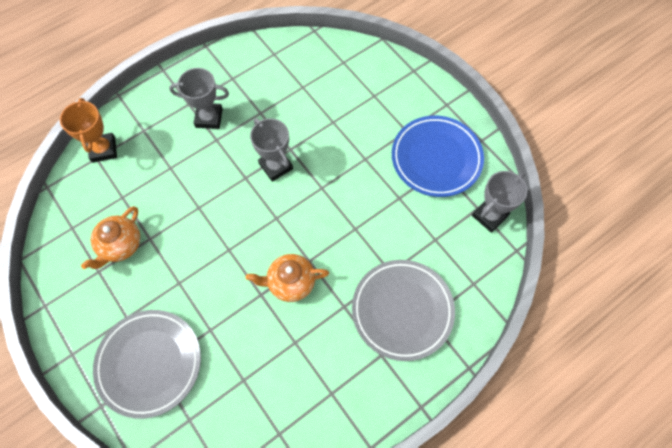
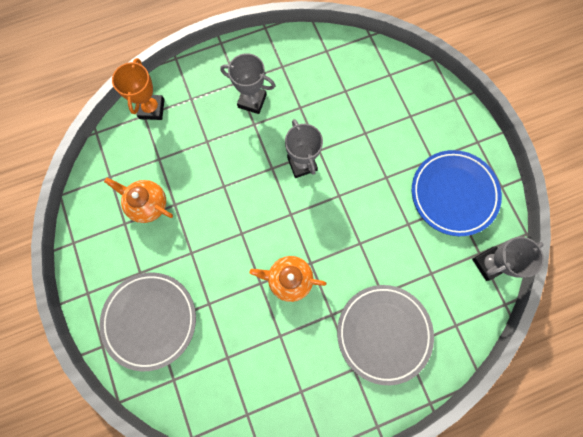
camera: 15 degrees right, 10 degrees up
(120, 245) = (148, 204): orange teapot -> orange teapot turned 75 degrees clockwise

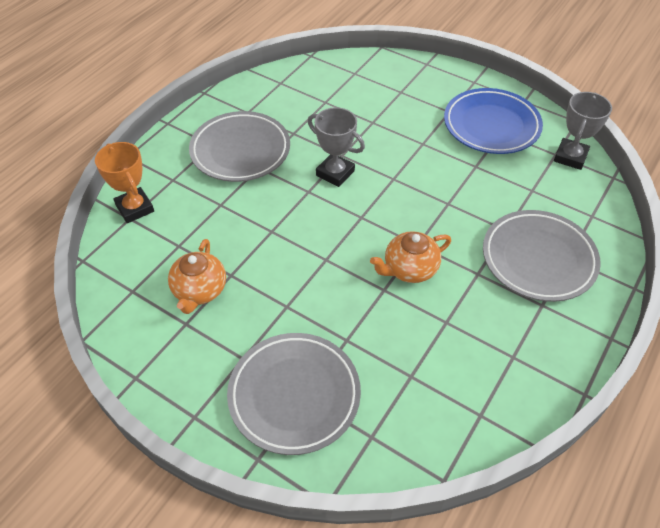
camera: 35 degrees left, 25 degrees down
(148, 204) = (199, 291): orange teapot -> orange teapot turned 75 degrees counterclockwise
(252, 101) = (240, 151): grey trophy -> grey plate

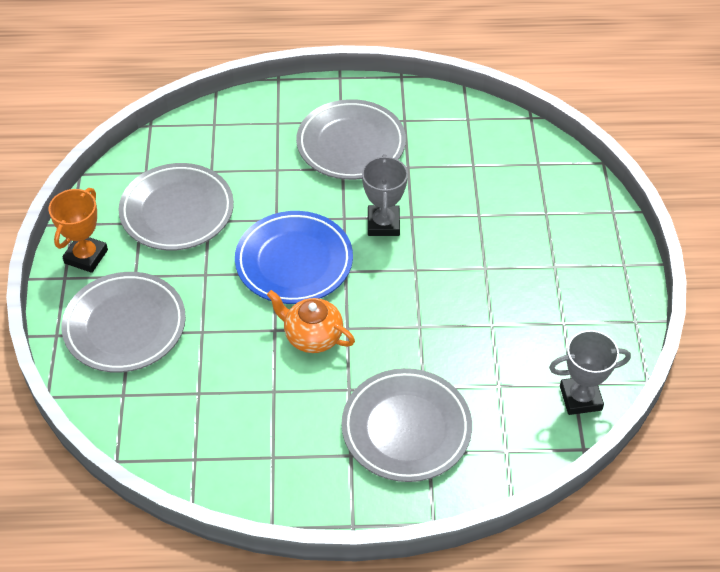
camera: 55 degrees right, 0 degrees up
(135, 208) = (226, 120): orange trophy -> orange trophy (86, 256)
(199, 291) = (177, 211): orange teapot -> grey plate
(491, 125) = (565, 310): blue plate -> blue plate (294, 262)

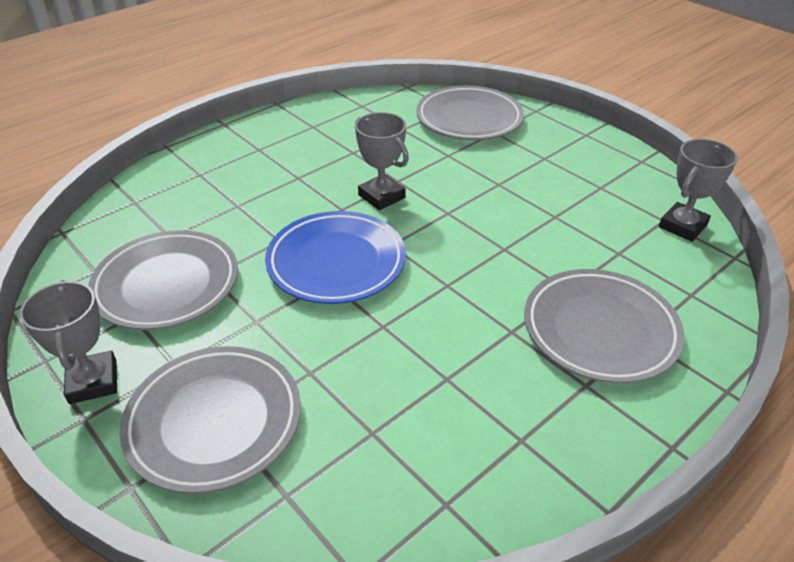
camera: 40 degrees left, 10 degrees down
(86, 256) = (93, 382): orange trophy -> grey trophy
(312, 336) = (425, 309): orange teapot -> none
(351, 144) = (286, 159): grey plate -> grey plate (469, 119)

